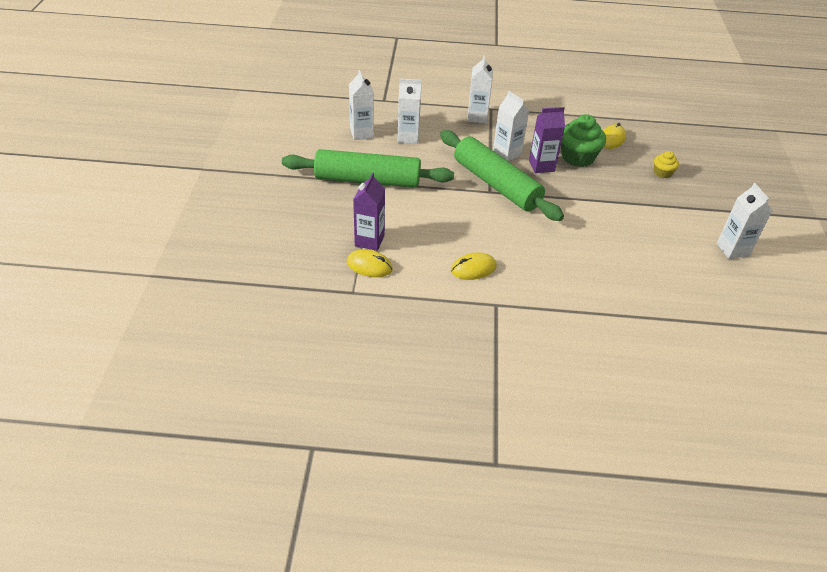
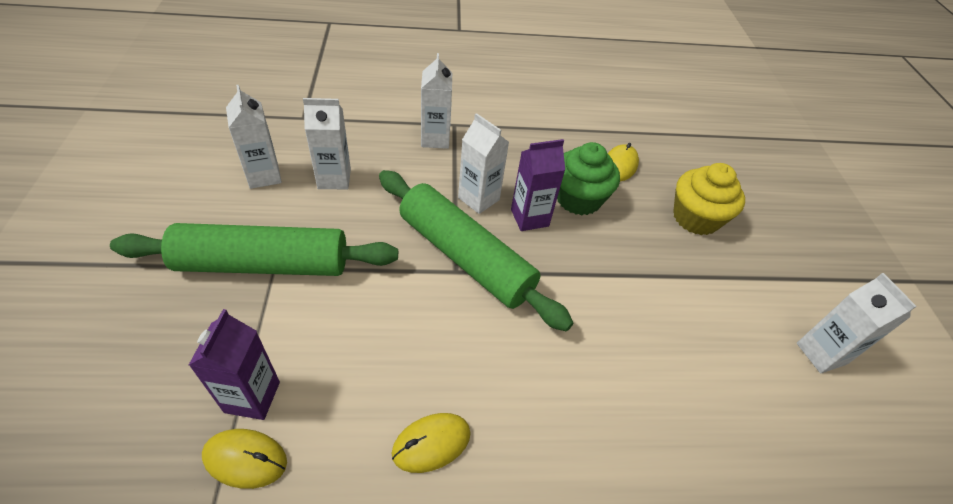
camera: 10 degrees left, 5 degrees up
(662, 173) = (695, 218): yellow cupcake -> yellow cupcake, size x1.90

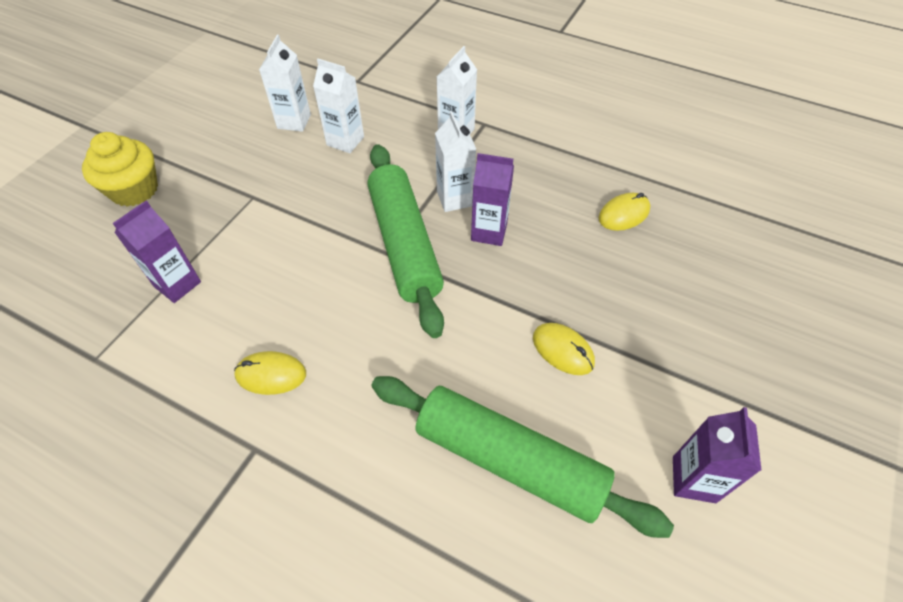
camera: 35 degrees right, 5 degrees up
(245, 459) = (146, 323): yellow mouse -> yellow mouse (563, 350)
(264, 264) = (248, 191): green rolling pin -> green rolling pin (510, 460)
(578, 199) = (551, 231): green cupcake -> none
(695, 218) = (666, 294): yellow cupcake -> yellow cupcake (134, 190)
(821, 353) = (693, 479): white carton -> purple carton

